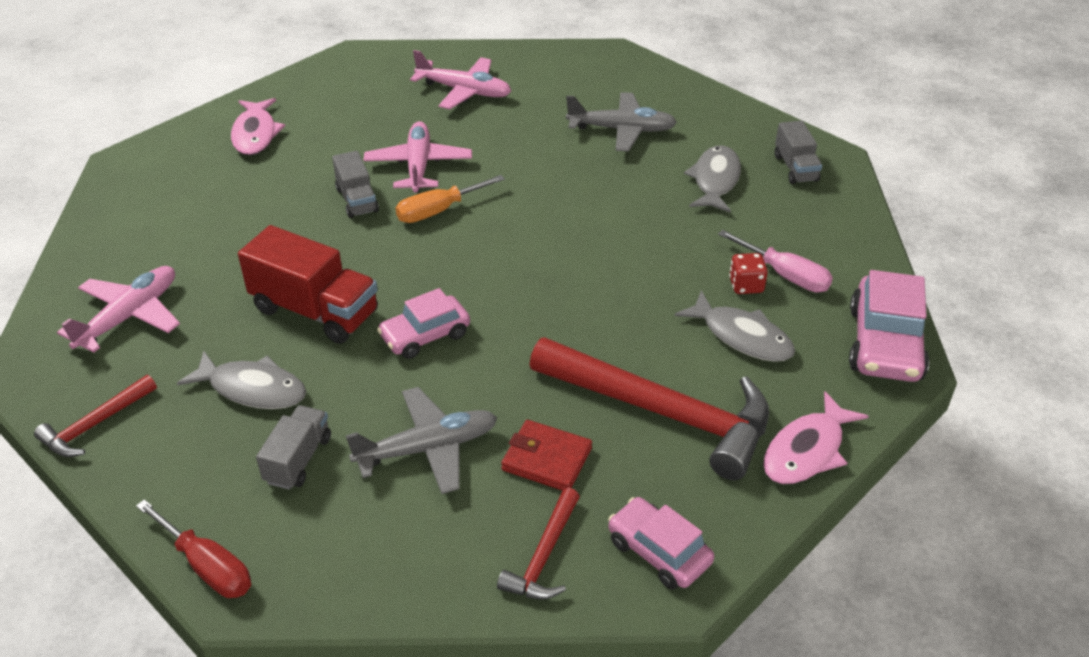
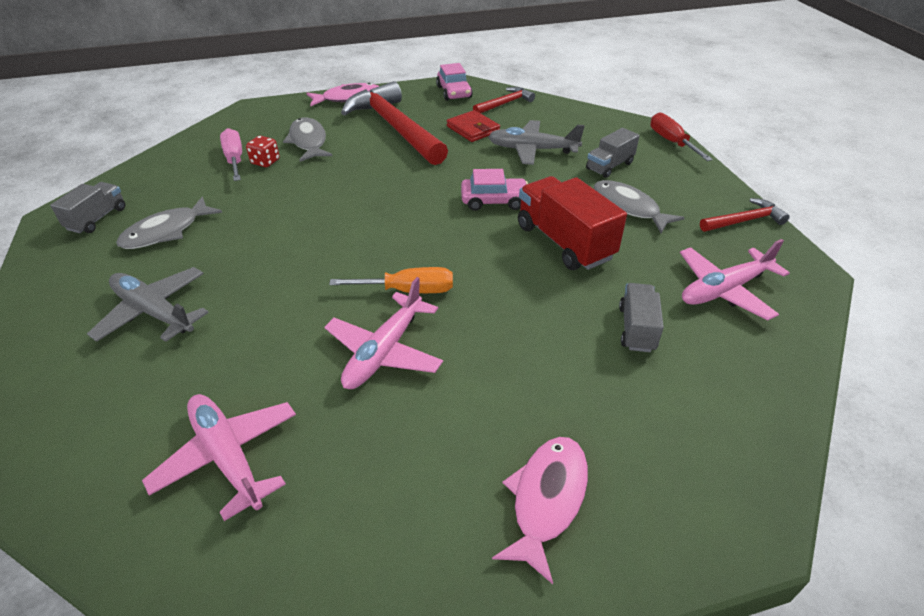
camera: 150 degrees left, 0 degrees up
(357, 200) = (474, 333): grey truck -> grey truck (637, 329)
(885, 344) = (244, 117): pink car -> none

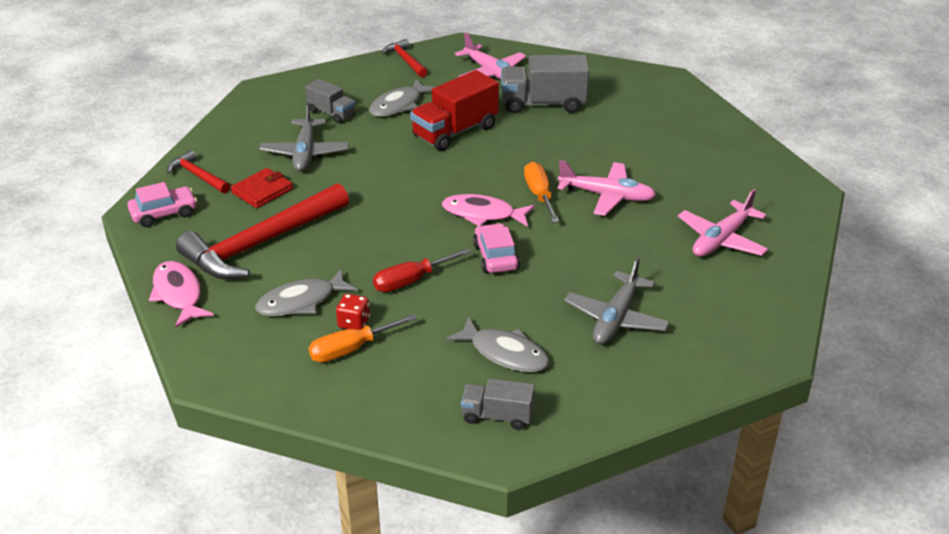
camera: 100 degrees left, 5 degrees down
(235, 159) = (351, 349): pink screwdriver -> orange screwdriver
(494, 201) = (402, 167): pink car -> pink car (495, 257)
(547, 499) = (686, 130): pink fish -> pink fish (483, 214)
(637, 329) = (543, 104): grey truck -> grey truck, size x1.72
(671, 142) = (282, 83): red screwdriver -> red screwdriver (411, 281)

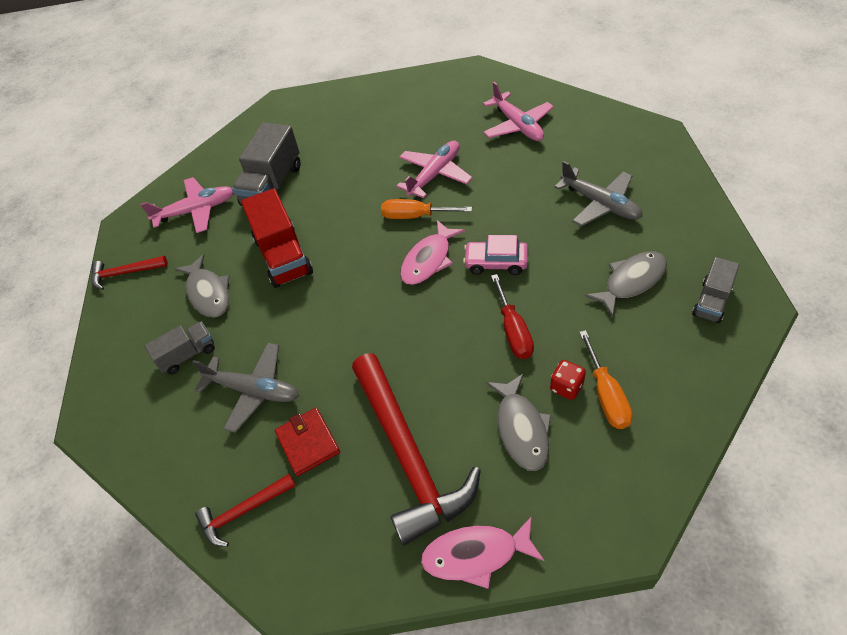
camera: 65 degrees left, 15 degrees up
(164, 213) = (307, 559): pink car -> none

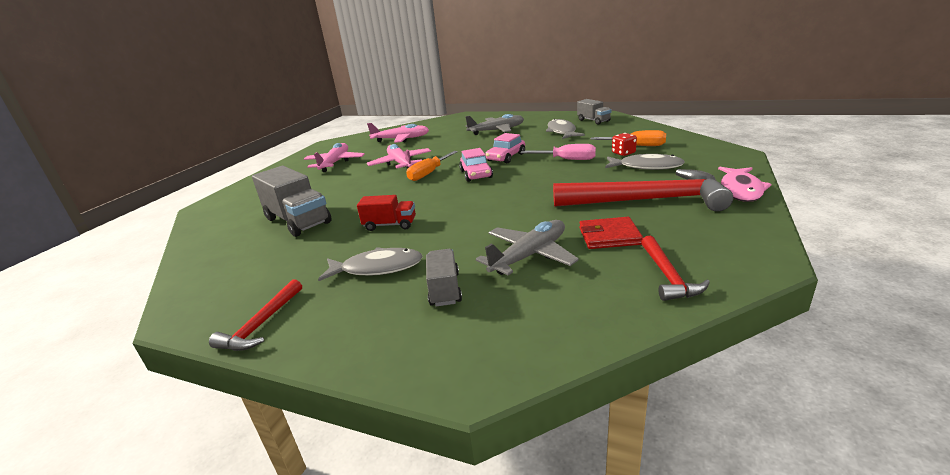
camera: 65 degrees left, 25 degrees down
(196, 210) = (253, 264): pink plane -> pink plane (335, 163)
(283, 256) = (390, 225): red truck -> red truck, size x0.58
(428, 260) = (476, 174): pink fish -> pink car
(513, 330) = (567, 160): red screwdriver -> pink screwdriver

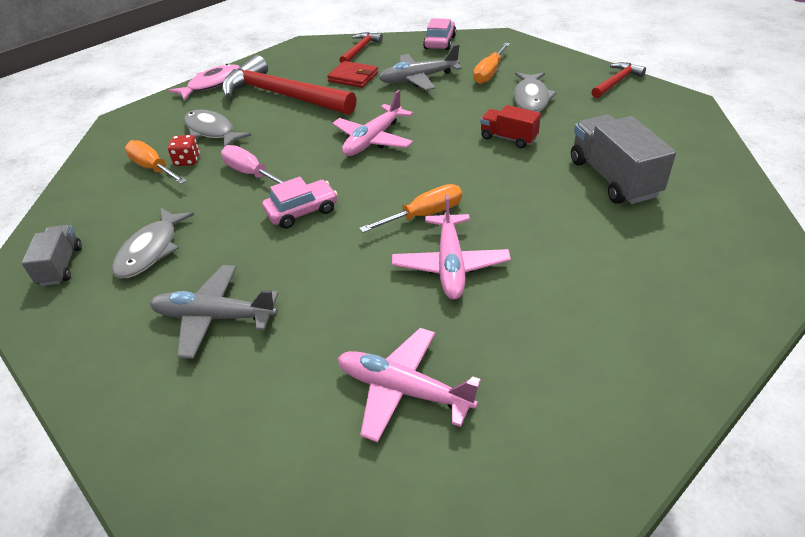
camera: 155 degrees left, 15 degrees up
(335, 163) = (569, 331): pink plane -> pink plane (373, 140)
(377, 268) = (531, 98): grey fish -> grey fish turned 105 degrees counterclockwise
(444, 289) = (489, 73): grey truck -> orange screwdriver
(476, 174) = (371, 187): pink car -> pink car (440, 42)

